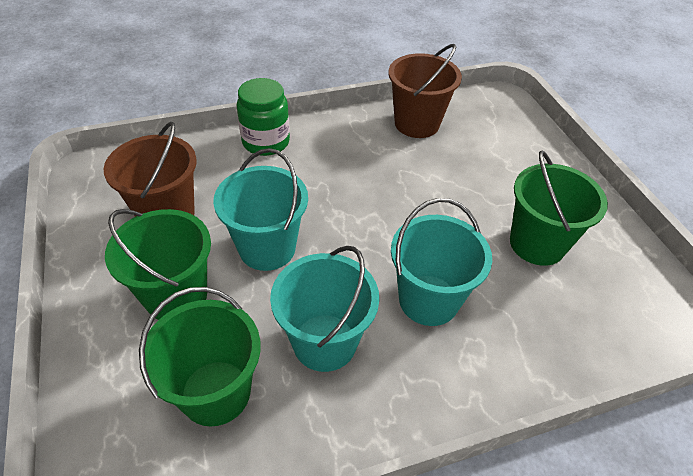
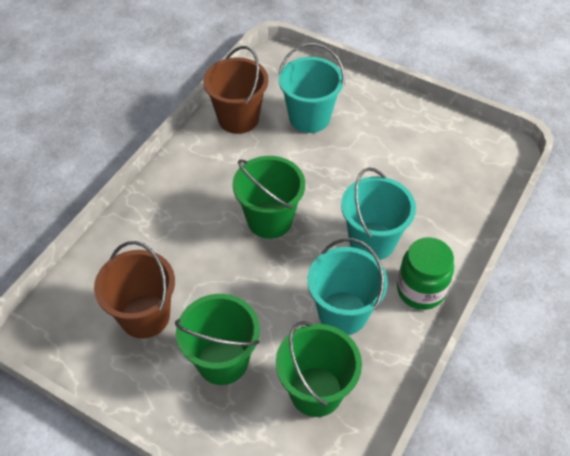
camera: 40 degrees left, 5 degrees up
(266, 142) = (147, 209): green jar -> green jar (420, 290)
(267, 248) = (242, 284): turquoise bucket -> turquoise bucket (309, 118)
(537, 244) = (395, 158): green bucket -> green bucket (270, 220)

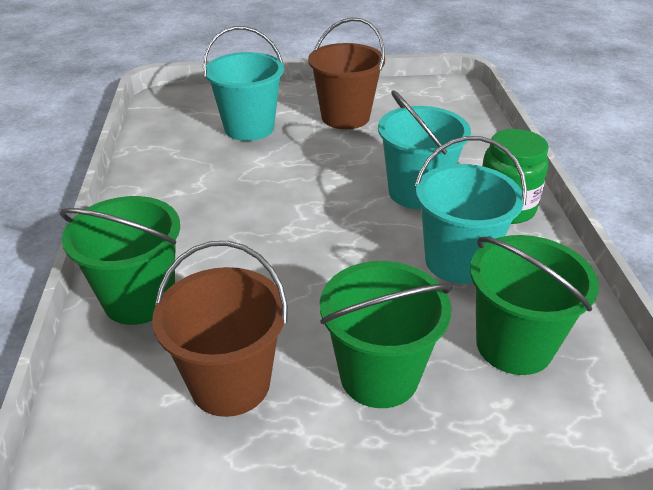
camera: 35 degrees left, 15 degrees down
(238, 118) = (170, 154): brown bucket -> brown bucket (345, 117)
(270, 220) = (293, 220): green bucket -> green bucket (139, 299)

